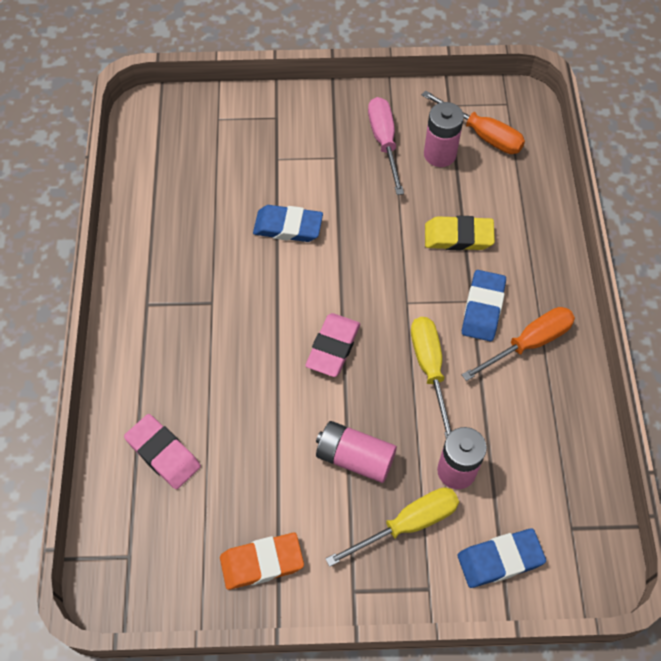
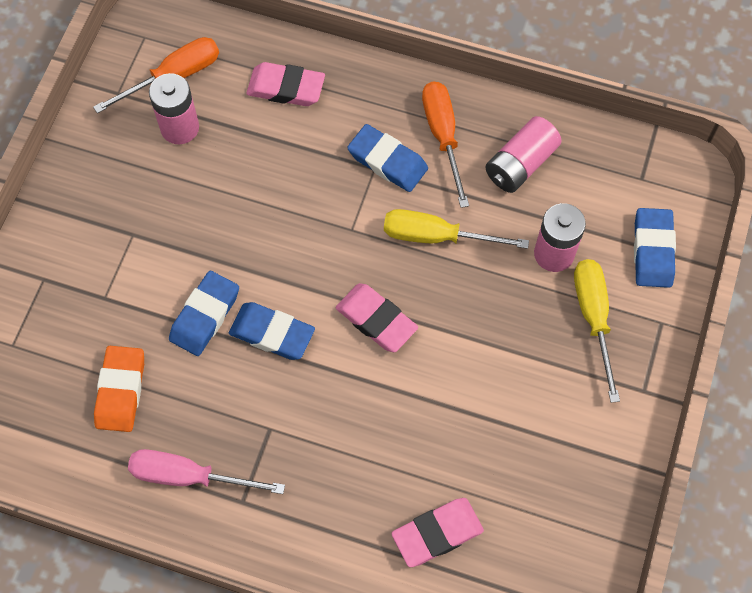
camera: 70 degrees left, 5 degrees up
(262, 562) = (589, 468): orange eraser -> orange eraser (120, 391)
(291, 277) = (272, 333): none -> blue eraser
(355, 457) = (508, 342): pink battery -> pink battery (520, 164)
(384, 142) = (136, 177): pink screwdriver -> pink screwdriver (189, 476)
(458, 237) = (293, 150): yellow eraser -> none
(513, 212) = (286, 88): none -> pink eraser

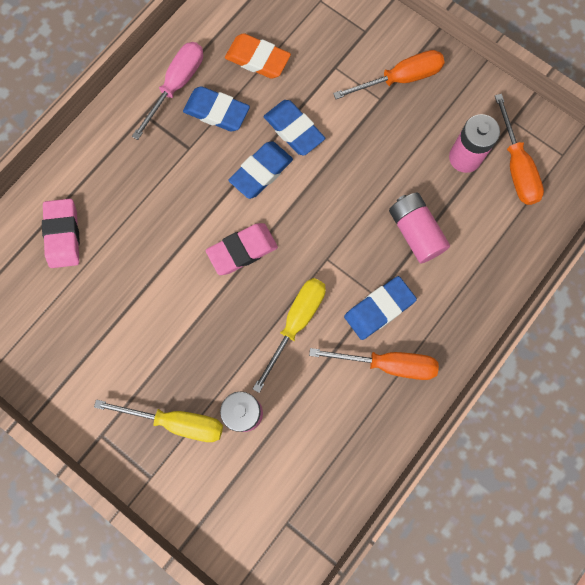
camera: 110 degrees right, 10 degrees up
(99, 221) = (400, 79): none -> orange screwdriver
(286, 88) = (477, 251): pink eraser -> none
(520, 164) = (338, 420): pink battery -> pink battery (415, 232)
(652, 250) = (215, 501): blue eraser -> blue eraser (216, 112)

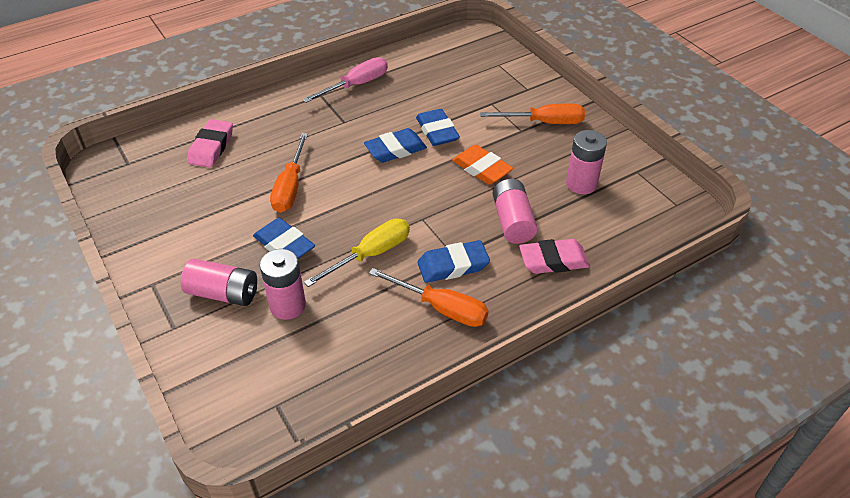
camera: 20 degrees right, 30 degrees down
(176, 421) = (223, 293): yellow screwdriver -> pink battery
(216, 112) = (379, 106): blue eraser -> blue eraser (284, 245)
(242, 250) = (351, 194): pink eraser -> pink eraser (553, 260)
(257, 59) = (429, 85): orange eraser -> orange eraser (482, 168)
(516, 166) = (627, 201): orange screwdriver -> orange screwdriver (290, 187)

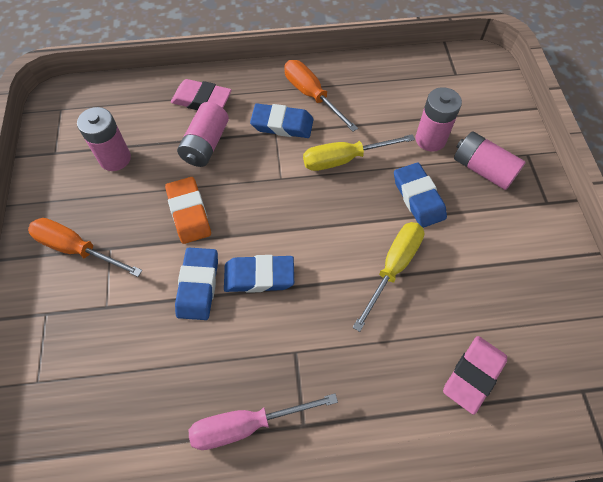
camera: 155 degrees left, 15 degrees up
(290, 187) = (393, 268): orange screwdriver -> yellow screwdriver

